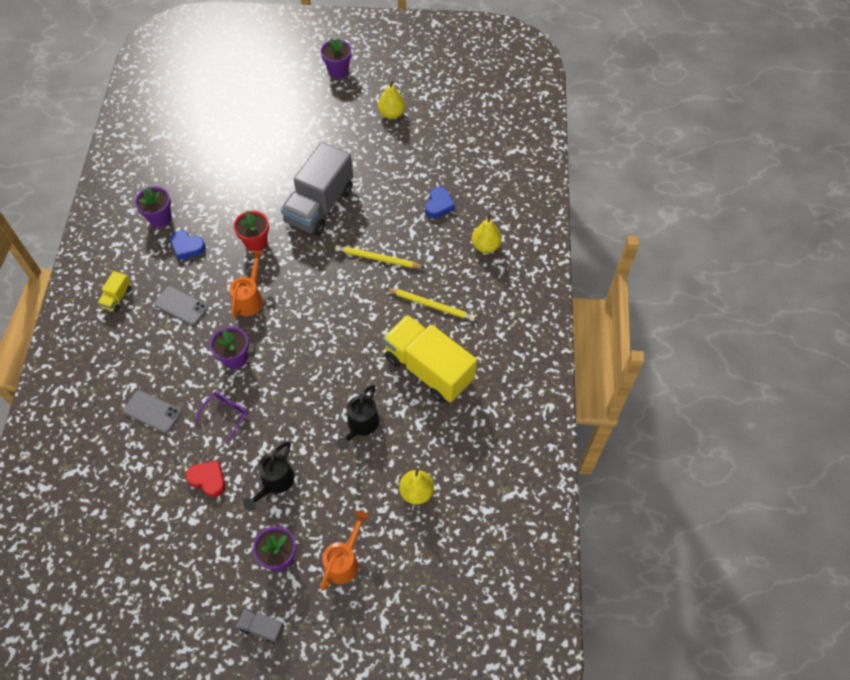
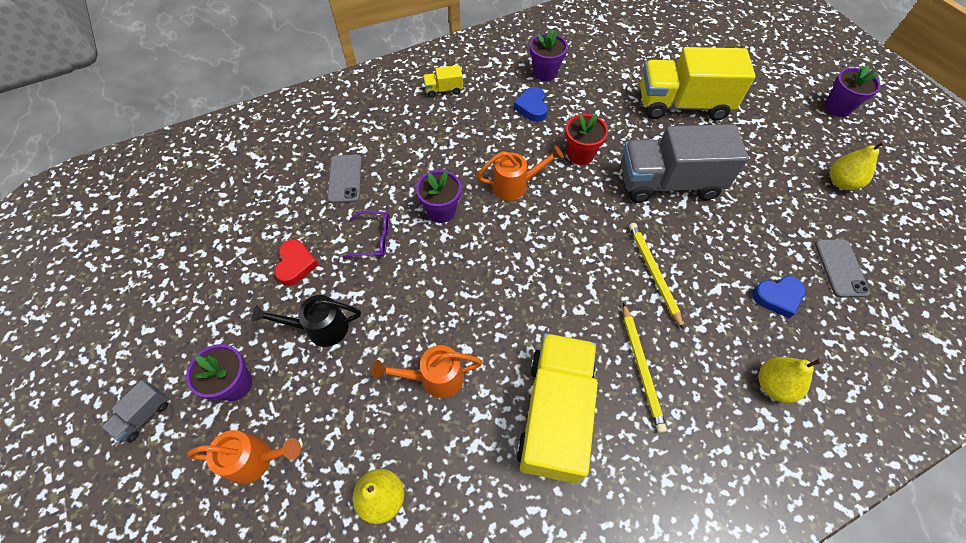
camera: 60 degrees right, 0 degrees up
(181, 306) = (468, 137): grey phone -> grey phone (840, 268)
(262, 628) = (144, 415): grey truck -> grey truck turned 135 degrees counterclockwise
(263, 153) = (682, 105): none -> yellow truck
(361, 425) = (435, 378): black watering can -> orange watering can

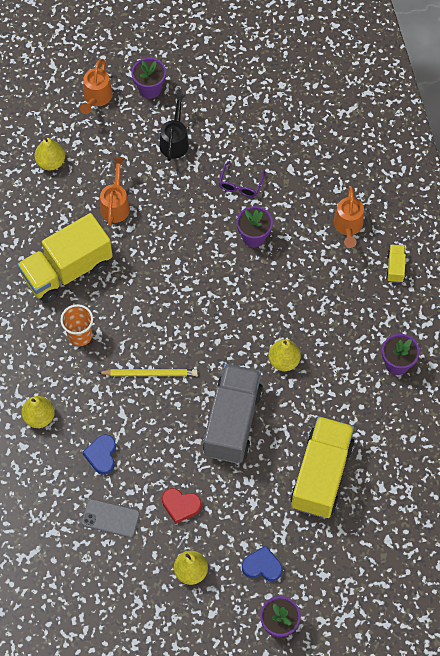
camera: 105 degrees right, 5 degrees up
(144, 415) = (145, 40): grey truck -> none
(296, 264) = (232, 130): red heart -> red heart (180, 506)
(345, 179) = (307, 172): grey phone -> none
(515, 185) = (264, 298): orange watering can -> orange watering can (348, 226)
(532, 107) = (352, 338): blue heart -> blue heart (262, 566)
(555, 414) = (67, 270): yellow truck -> yellow truck turned 120 degrees clockwise
(580, 155) = (283, 361): red flower pot -> yellow pear
(641, 368) = (80, 335): yellow pencil -> orange cup

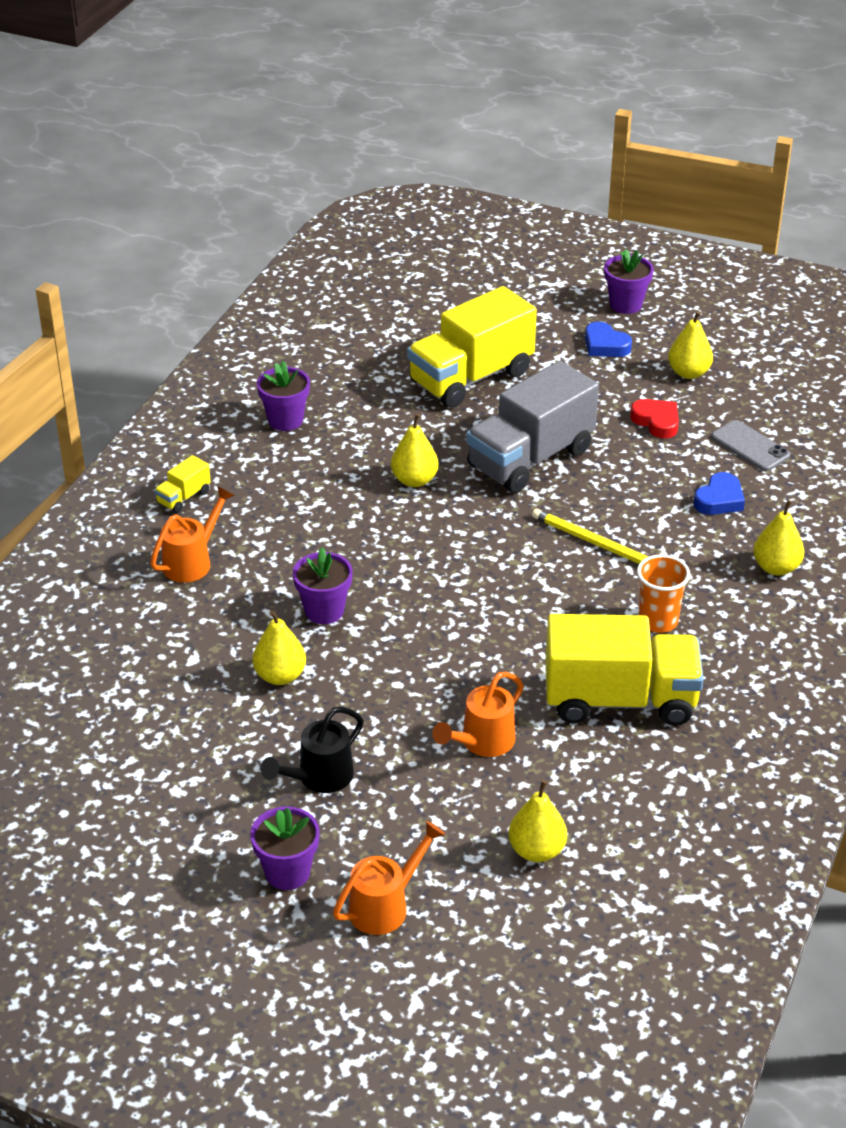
camera: 145 degrees left, 25 degrees down
(240, 184) = (280, 676): purple glasses -> yellow pear

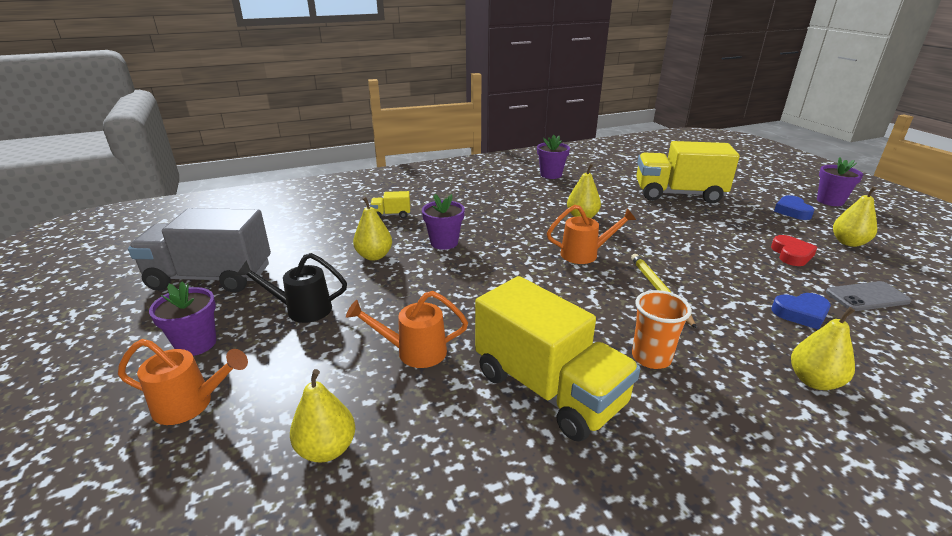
camera: 45 degrees right, 10 degrees down
(183, 497) = (459, 180): yellow truck -> yellow truck (391, 215)
(192, 561) = (421, 199): orange watering can -> orange watering can (585, 254)
(530, 458) = (669, 236): grey truck -> grey truck (210, 277)
(750, 446) = (867, 297): grey phone -> grey phone turned 75 degrees clockwise

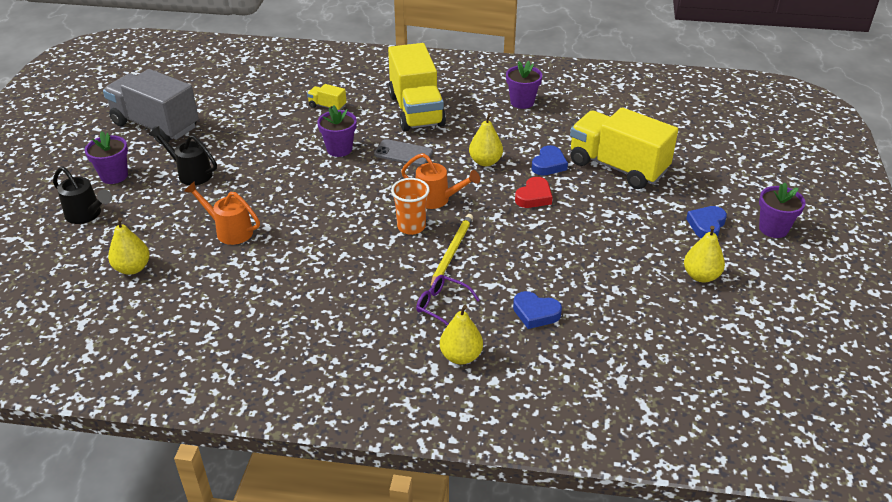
camera: 30 degrees right, 10 degrees up
(191, 404) = (87, 215): orange watering can -> black watering can
(374, 256) = (276, 144): yellow pear -> none
(548, 389) = (282, 287): yellow truck -> yellow truck (416, 110)
(631, 206) = (549, 164): none -> blue heart
(651, 357) = (373, 296): orange cup -> orange cup (411, 226)
(723, 339) = (442, 306): none -> purple glasses
(791, 254) = (620, 266): red heart -> red heart (534, 197)
(867, 297) = (618, 324): grey phone -> grey phone (403, 153)

